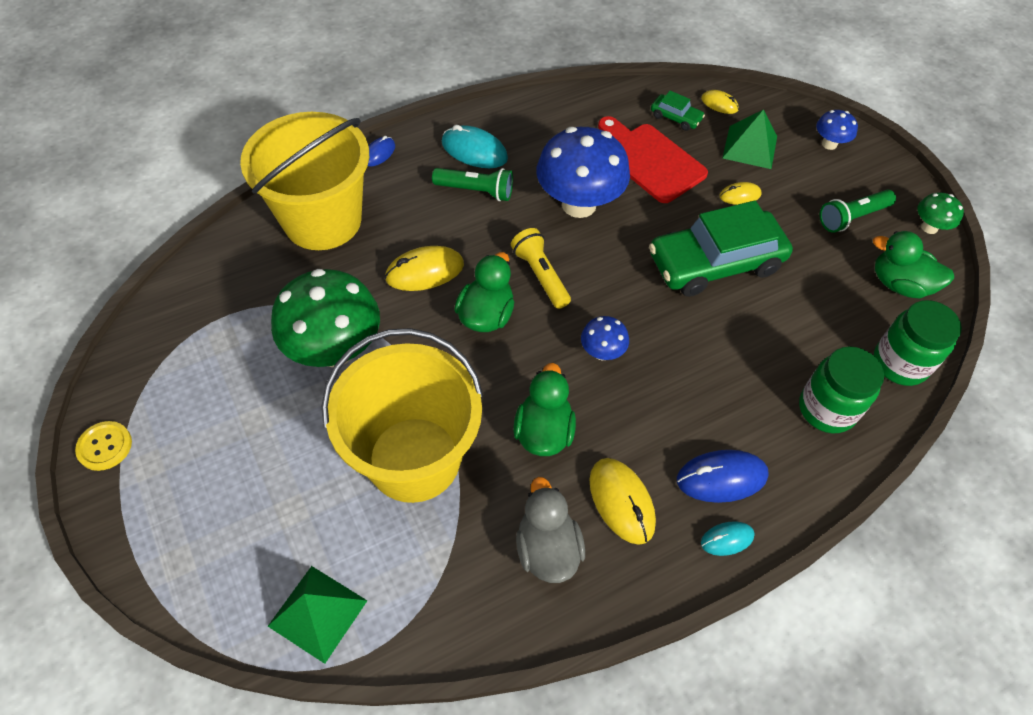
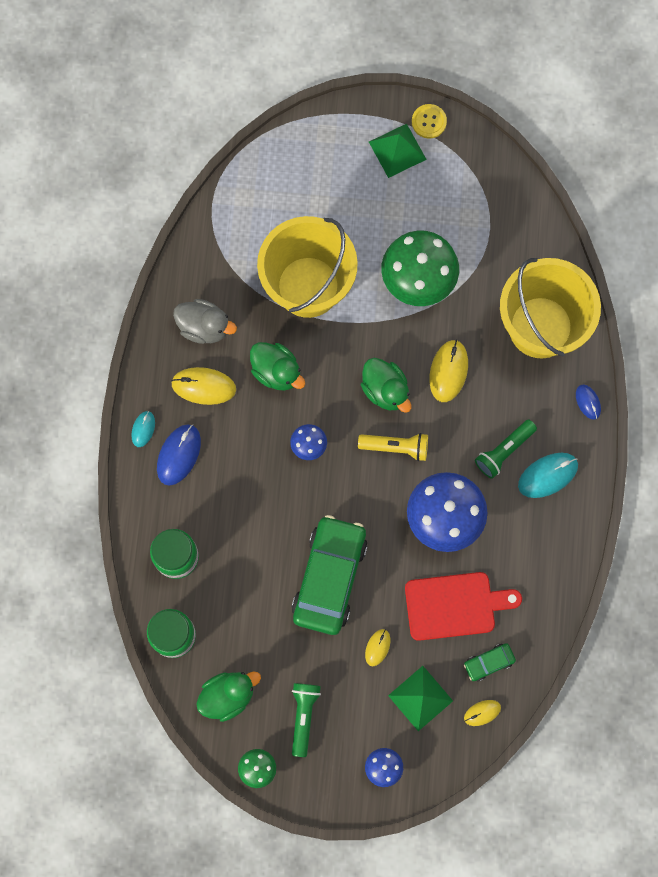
camera: 125 degrees right, 20 degrees up
(317, 613) = (249, 190): green pyramid -> green pyramid (397, 150)

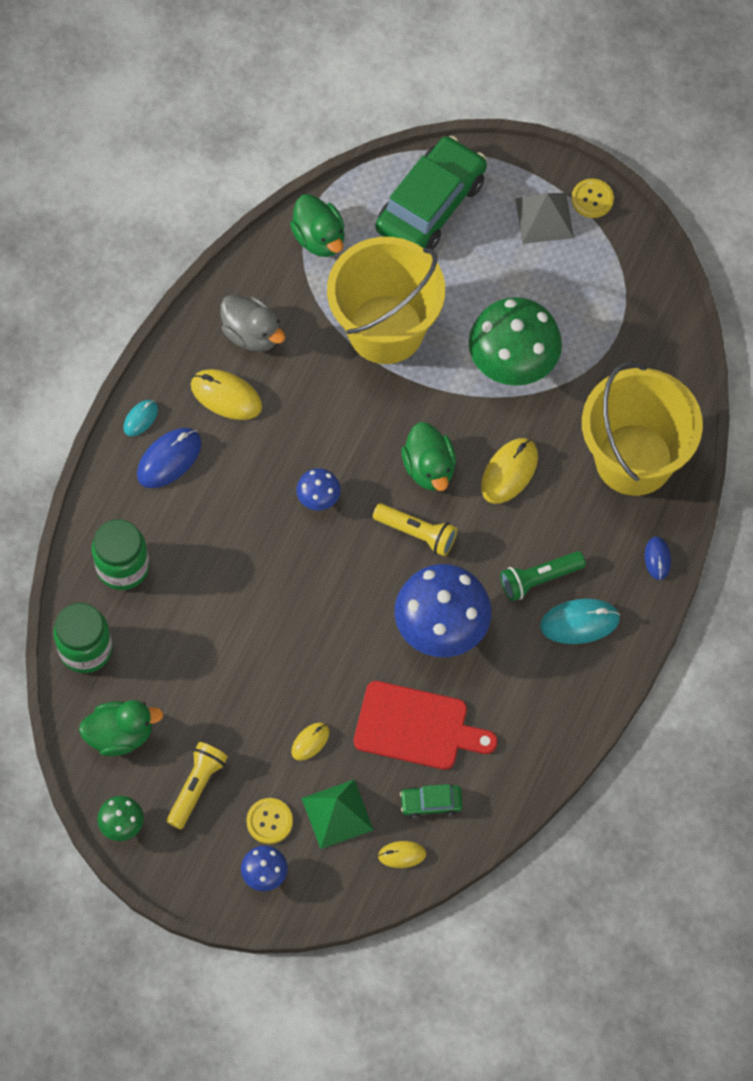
camera: 20 degrees right, 10 degrees down
(277, 372) = (314, 408): green duck -> green duck (319, 238)
(304, 716) = (197, 787): green flashlight -> yellow flashlight
(329, 577) = (286, 647): green car -> green car (431, 205)
(370, 723) = (269, 821): none -> yellow button
(397, 150) = (544, 218): green pyramid -> grey pyramid

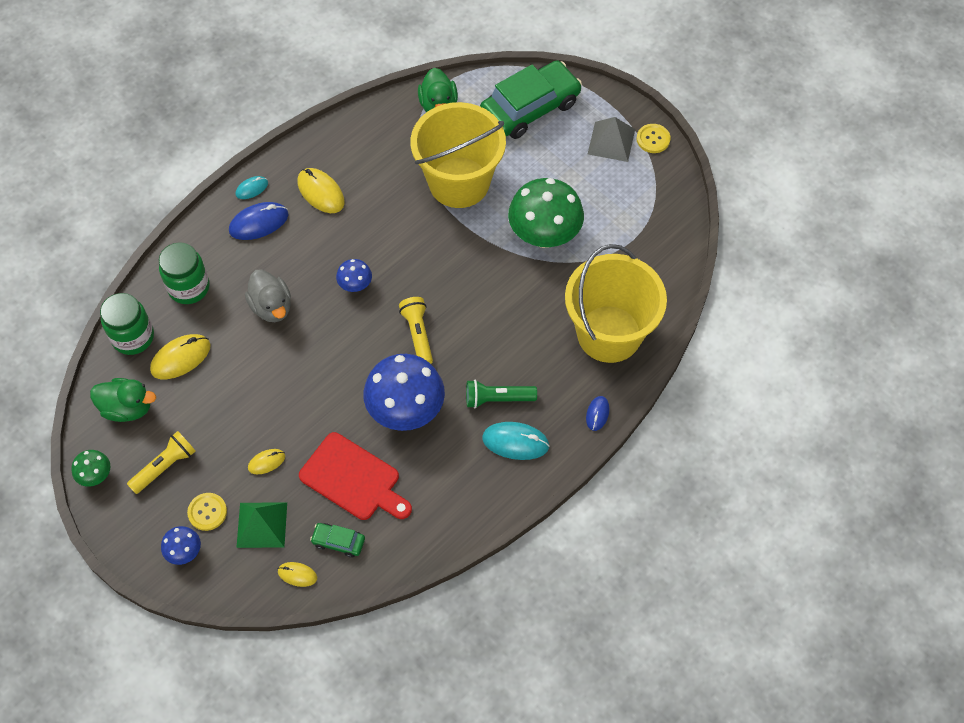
camera: 20 degrees right, 5 degrees down
(252, 334) = (360, 156): grey duck -> grey duck (271, 307)
(417, 533) = (418, 334): yellow flashlight -> yellow flashlight turned 150 degrees counterclockwise
(429, 468) = (448, 290): green duck -> none
(509, 472) = (508, 312): yellow mouse -> yellow mouse (180, 358)

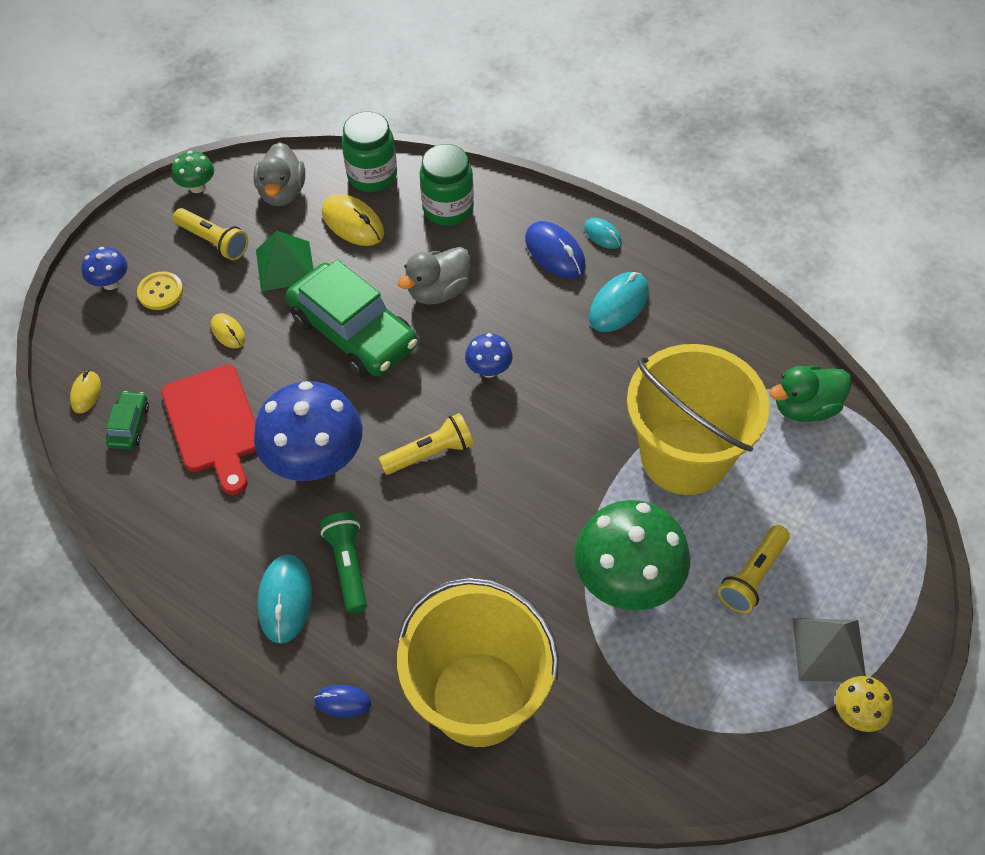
camera: 80 degrees right, 5 degrees down
(127, 408) = (282, 193): green duck -> grey duck
(262, 525) = (147, 345): green pyramid -> green pyramid (285, 266)
(320, 192) = (618, 304): yellow mouse -> turquoise mouse
(353, 479) = (213, 424): red cutting board -> red cutting board turned 45 degrees counterclockwise
(530, 108) = (848, 524): green car -> green car (353, 331)
(555, 167) = (752, 576): none -> yellow flashlight
(653, 139) = (856, 713): yellow button -> yellow mushroom

